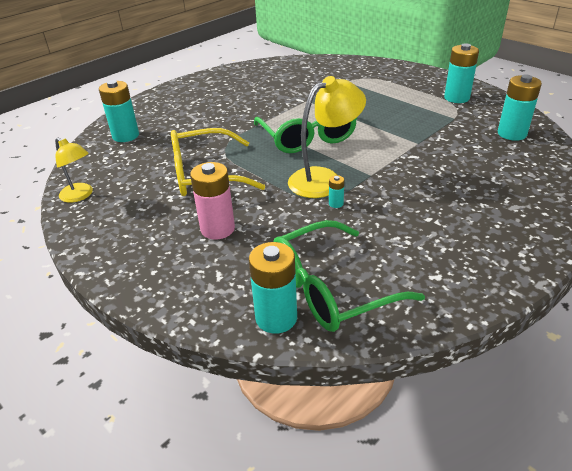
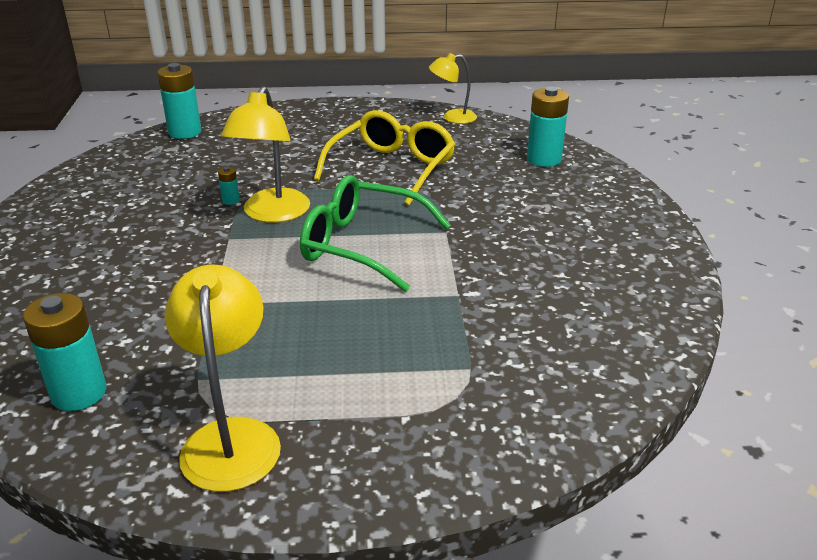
camera: 130 degrees right, 5 degrees down
(217, 229) = (303, 146): pink battery -> none
(330, 289) = (164, 155): green glasses -> none
(456, 98) = (231, 437): turquoise battery -> yellow lamp

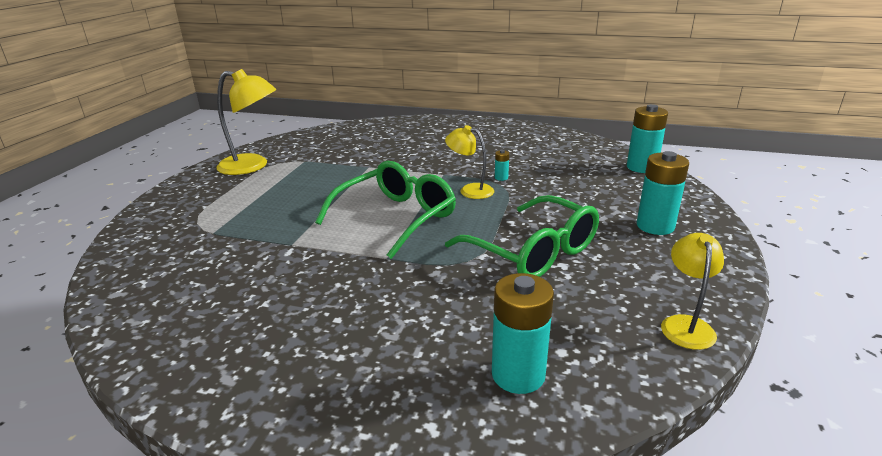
camera: 110 degrees right, 5 degrees down
(79, 393) = (325, 140): turquoise battery -> turquoise battery (655, 226)
(272, 214) = (470, 190): yellow lamp -> yellow lamp, size x0.62
(392, 168) = (533, 252): yellow glasses -> green glasses

